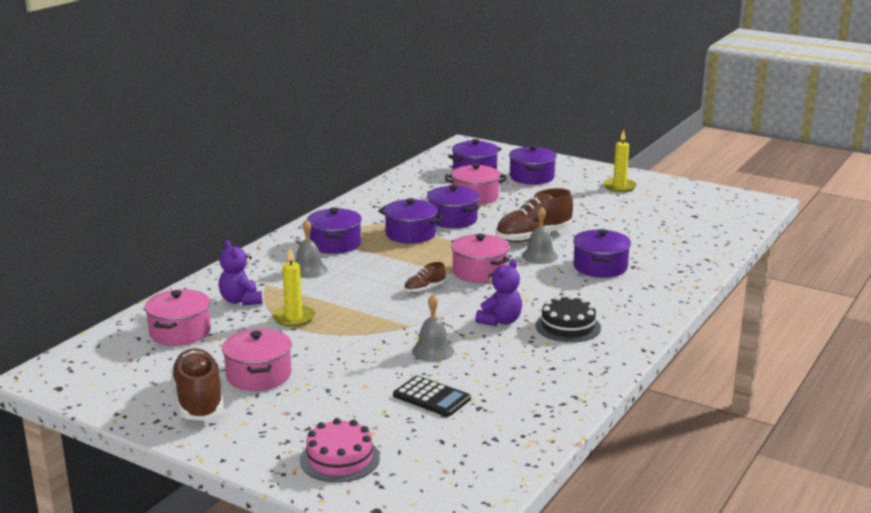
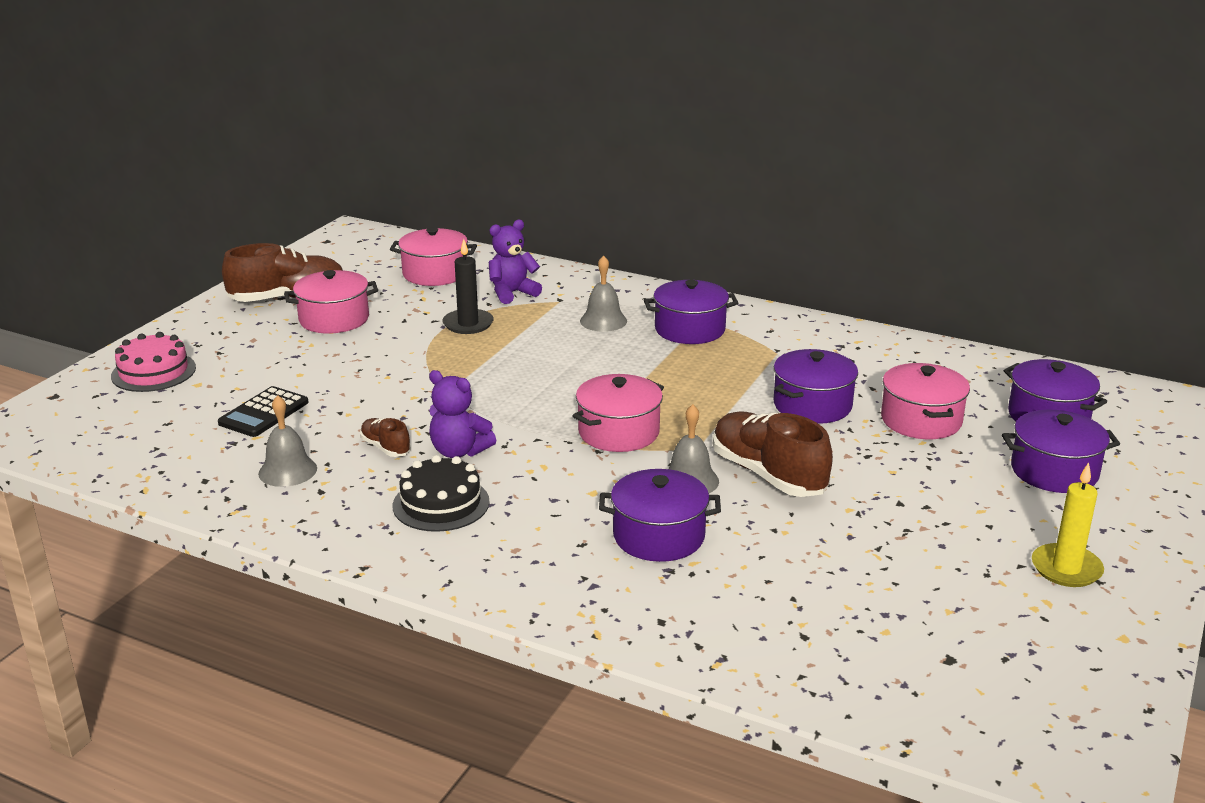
camera: 85 degrees right, 5 degrees up
(294, 318) = (468, 324): yellow candle -> black candle
(410, 234) = (742, 377): purple pot -> none
(424, 289) = (556, 395): brown shoe -> brown shoe (386, 447)
(433, 351) = (378, 409): grey bell -> grey bell (287, 471)

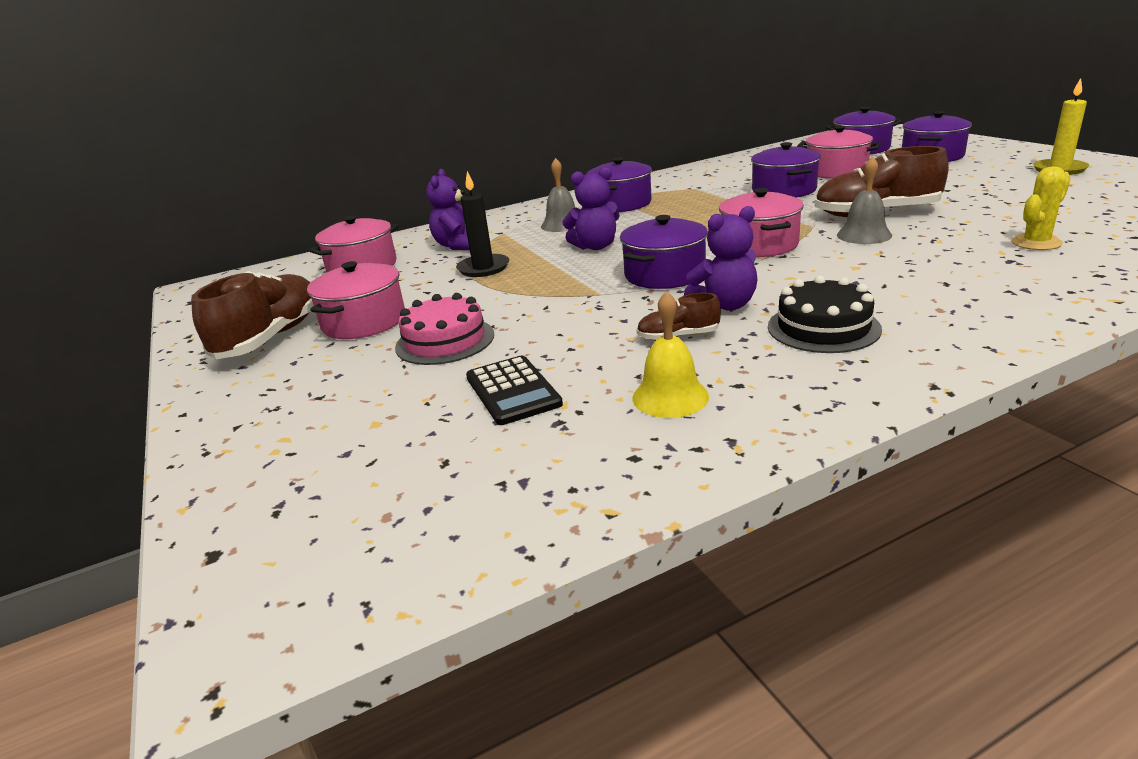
camera: 50 degrees left, 0 degrees up
(153, 372) = (290, 451): pink cake -> pink cake (445, 341)
(287, 471) = (670, 397): grey bell -> yellow bell
(555, 355) = (595, 247): none -> purple teddy bear
(659, 536) = (950, 256): purple pot -> purple pot (664, 274)
(736, 579) = (1036, 243): none -> yellow cactus

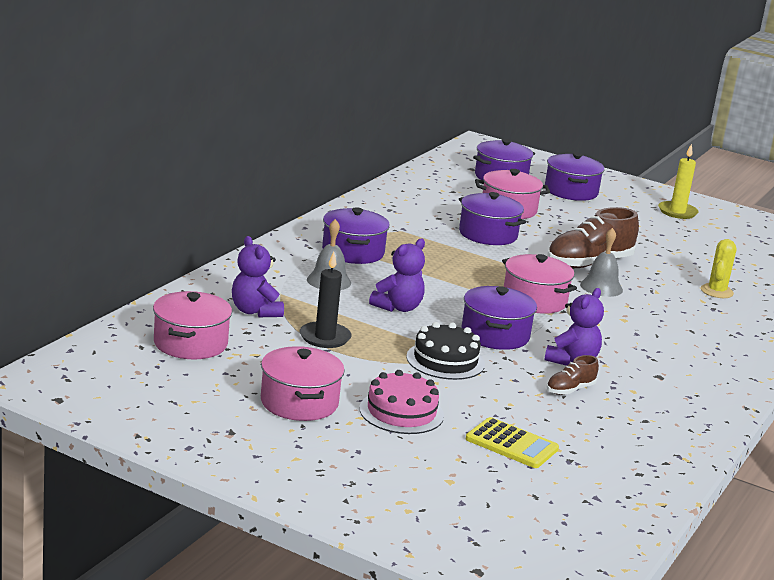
camera: 40 degrees left, 5 degrees down
(271, 338) = (234, 427): brown shoe -> none
(513, 391) = (511, 444): black calculator -> yellow calculator
(670, 397) = (616, 434): yellow bell -> none
(823, 328) = (652, 373): black cake -> black cake (445, 360)

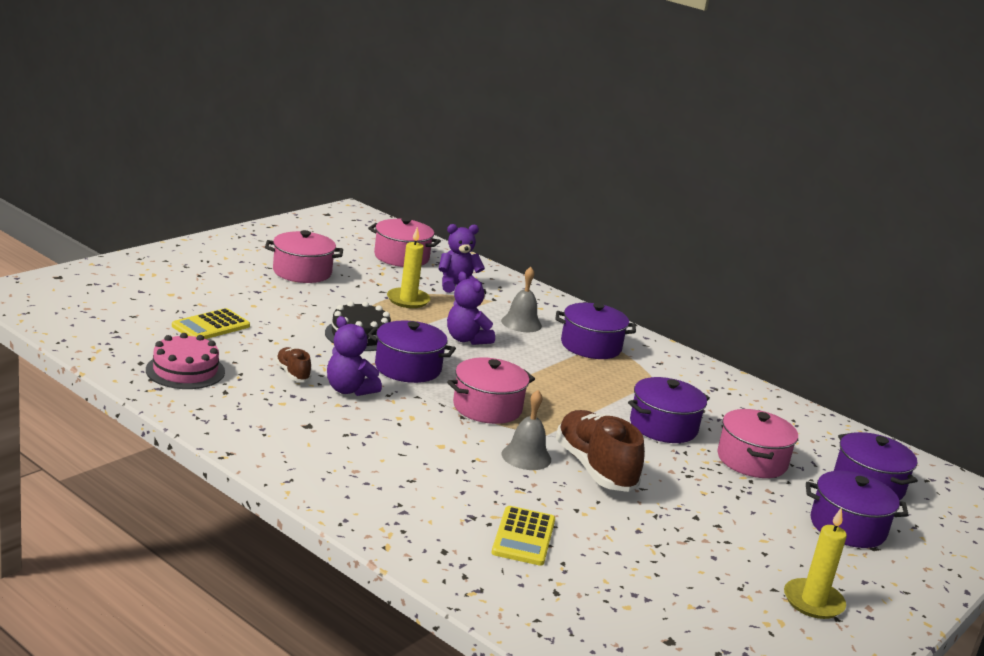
camera: 100 degrees right, 0 degrees up
(325, 337) = (408, 300): black candle -> yellow candle
(401, 412) = (276, 300): pink cake -> pink cake (185, 371)
(716, 291) = (523, 537): yellow cactus -> yellow calculator

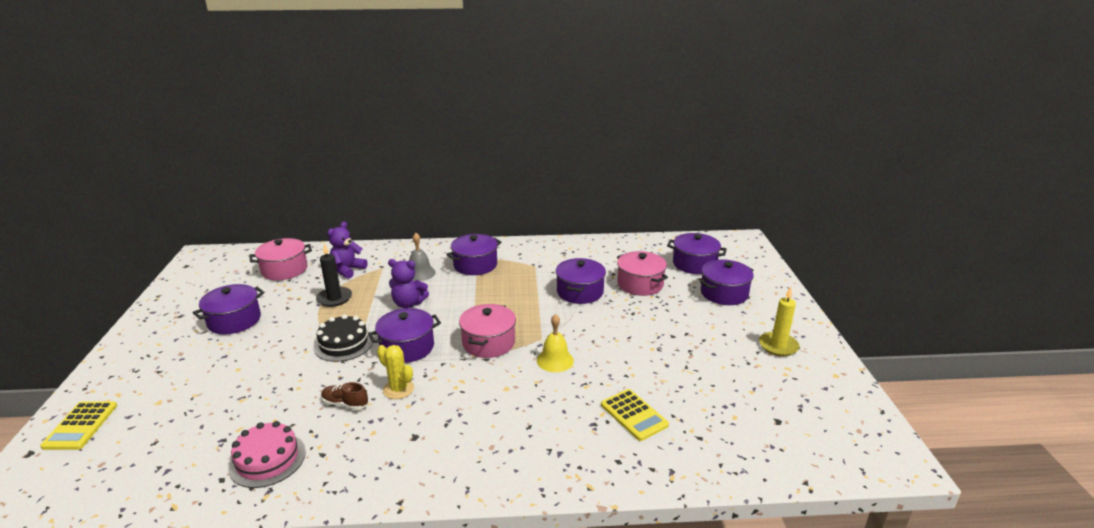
camera: 40 degrees left, 5 degrees up
(211, 326) = (231, 408): yellow calculator -> yellow calculator (81, 426)
(302, 272) = (234, 321): pink pot -> purple pot
(349, 390) = (398, 389): purple teddy bear -> yellow cactus
(408, 300) = (334, 298): yellow candle -> black candle
(526, 456) = (555, 360): grey bell -> yellow bell
(595, 468) = (593, 342): brown shoe -> none

